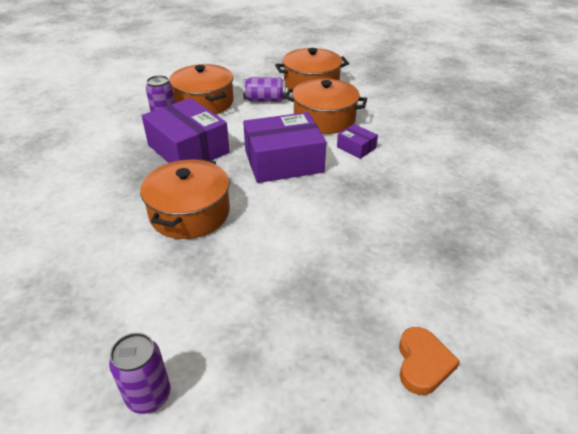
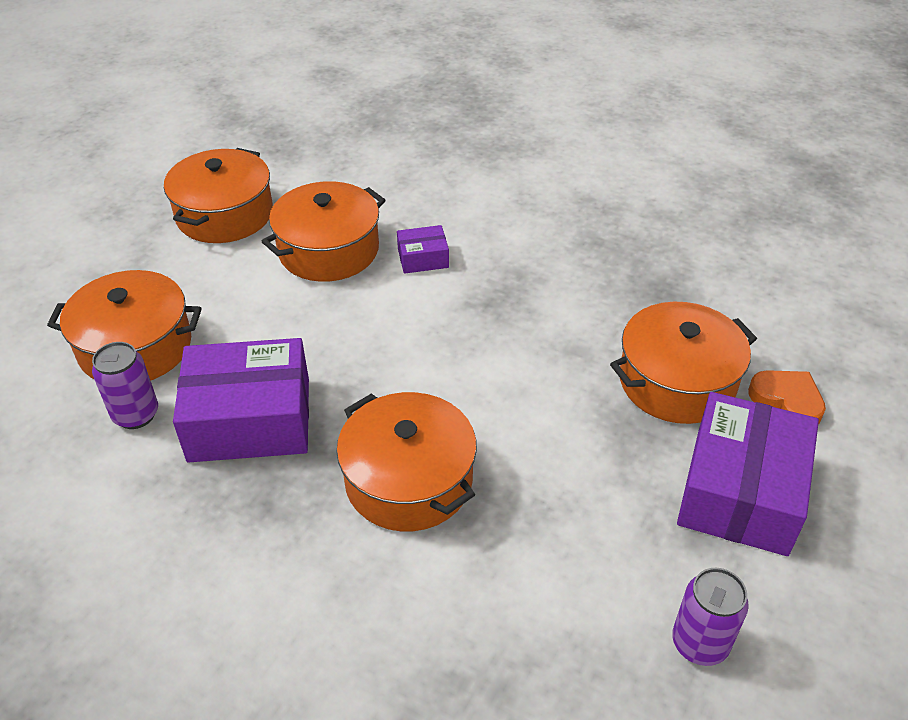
camera: 55 degrees left, 5 degrees up
(265, 100) = (210, 279): purple can -> none
(283, 161) = (385, 336): purple box -> purple box (741, 491)
(375, 291) = (677, 381): none -> orange pot

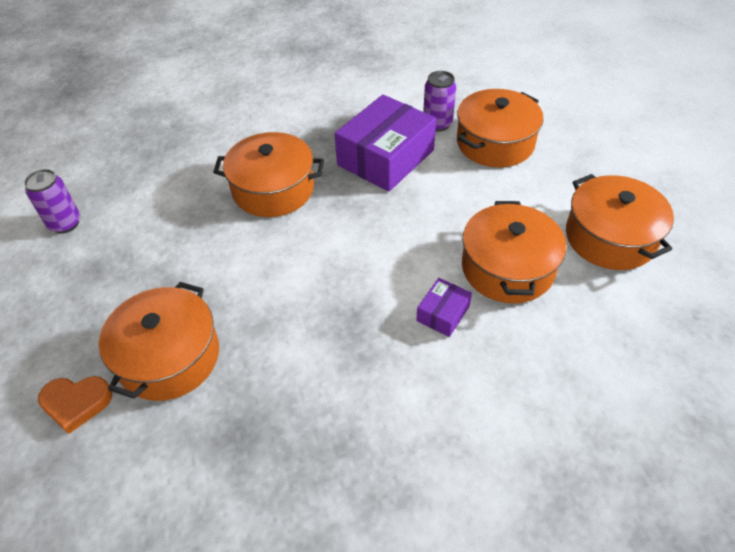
camera: 135 degrees right, 5 degrees up
(741, 491) = (80, 311): purple box -> none

